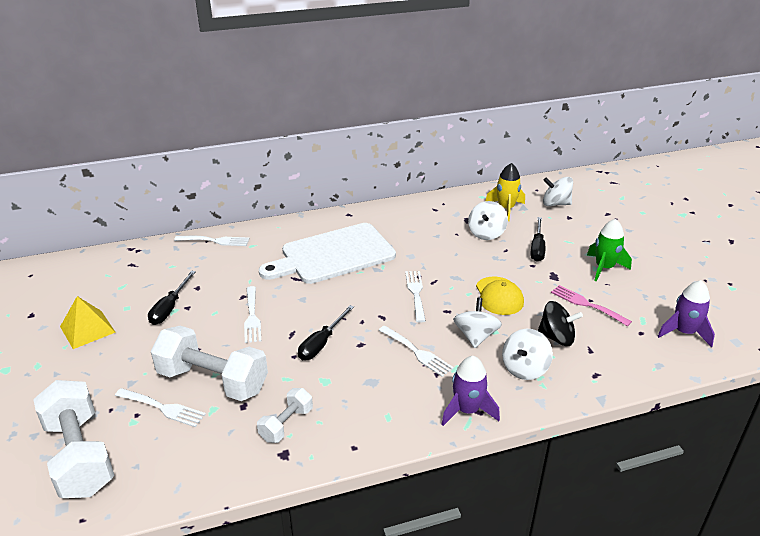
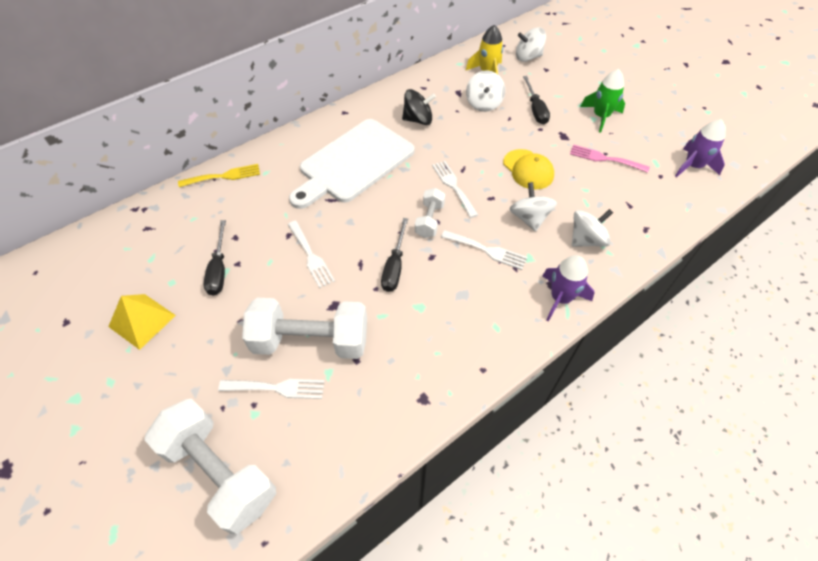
camera: 20 degrees left, 20 degrees up
(215, 241) = (224, 176): white fork -> yellow fork
(286, 424) = (408, 366): white dumbbell -> white dumbbell (429, 220)
(524, 368) = (586, 240): white spinning top -> white spinning top turned 135 degrees counterclockwise
(556, 337) = (597, 200): black spinning top -> black spinning top (418, 120)

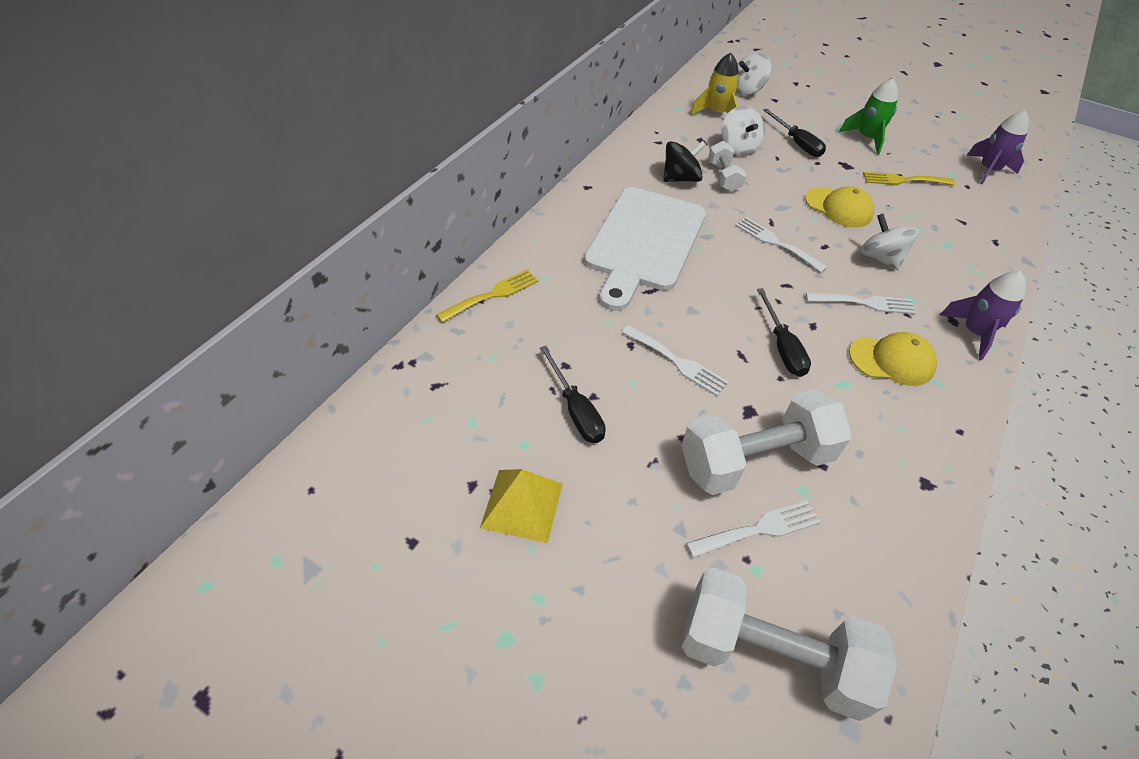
camera: 25 degrees left, 5 degrees down
(429, 220) = (780, 286): white dumbbell -> white dumbbell (723, 177)
(472, 300) = (891, 360): none -> yellow cap
(586, 240) = (951, 266): white spinning top -> none
(604, 159) = (903, 180): pink fork -> yellow fork

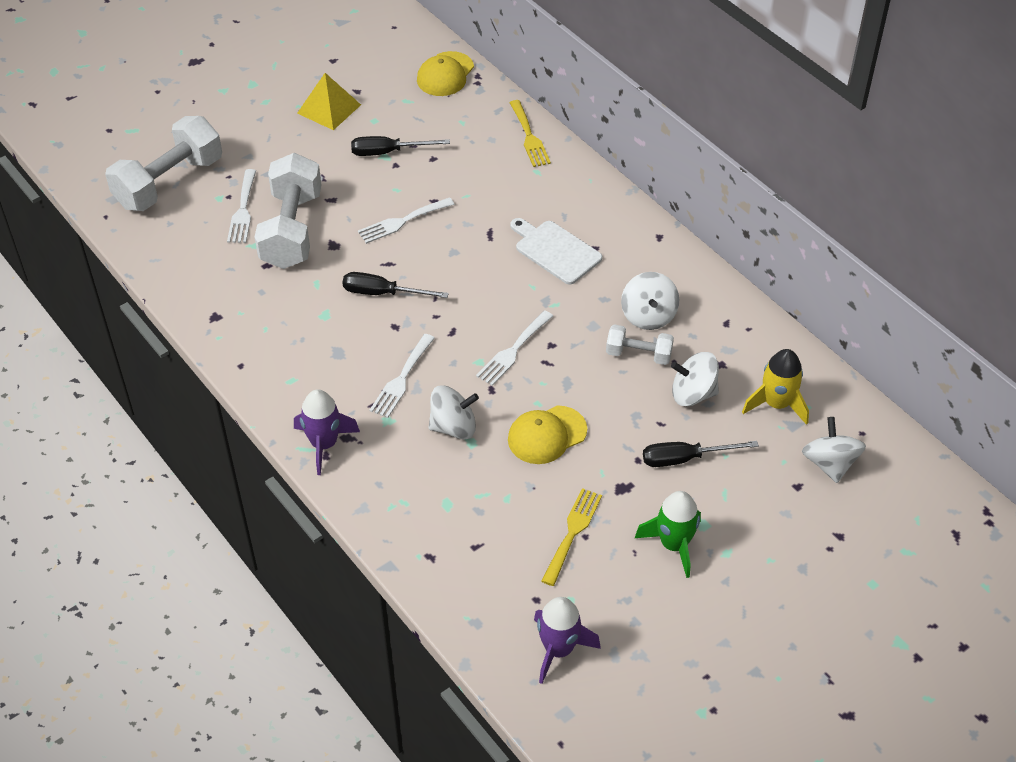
camera: 115 degrees right, 0 degrees up
(644, 242) = (555, 251): white cutting board -> white cutting board, size x0.56
(680, 178) = (648, 316): black spinning top -> white spinning top
(776, 243) = (513, 351): white fork -> white fork turned 150 degrees clockwise
(891, 360) = (329, 361): yellow cap -> yellow cap (445, 74)

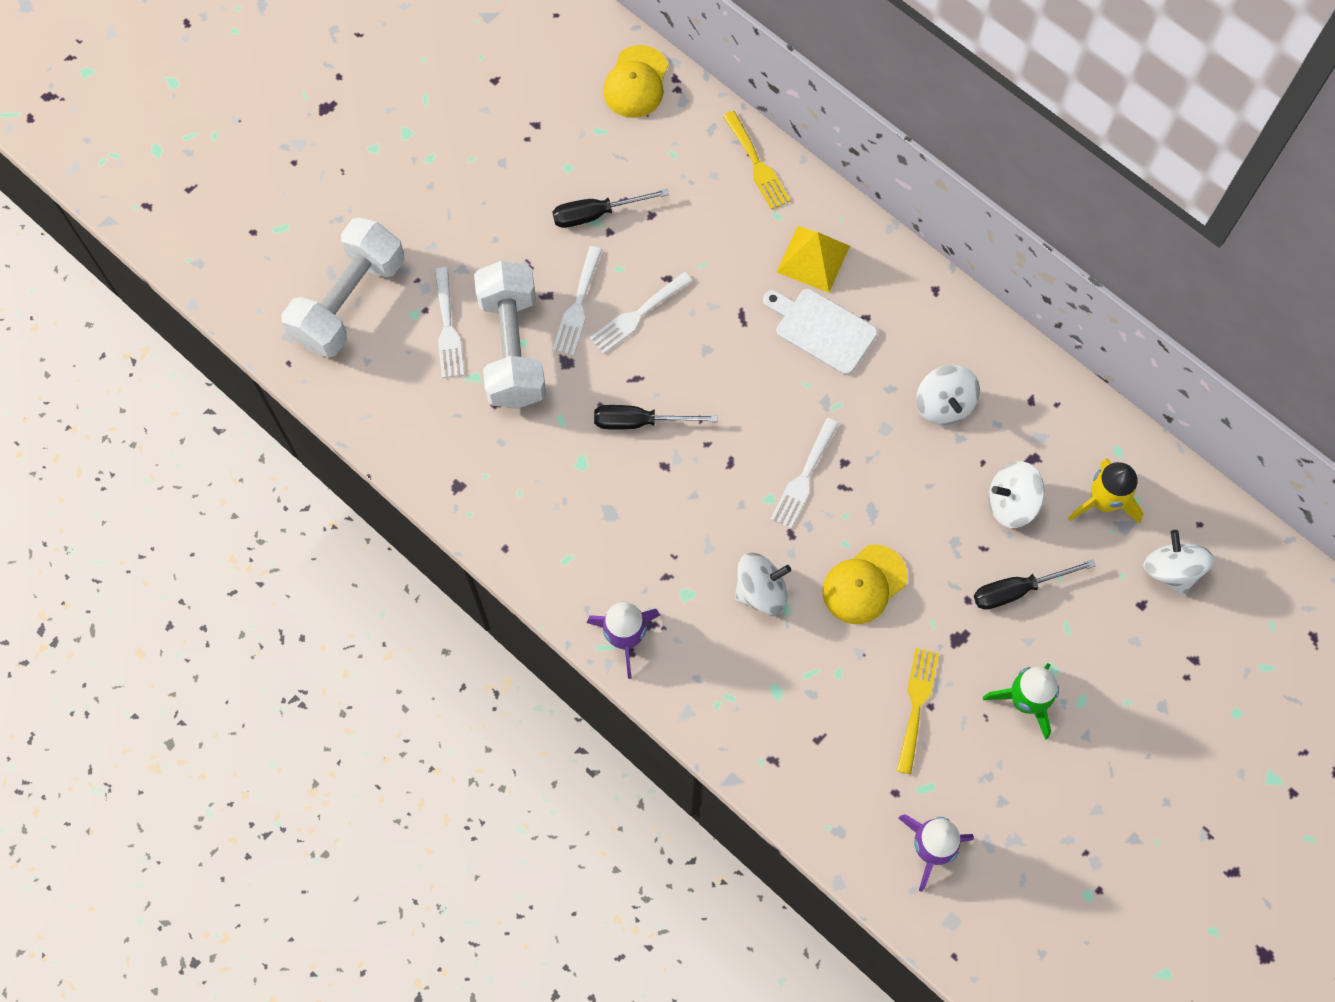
camera: 10 degrees left, 20 degrees up
(329, 109) = (509, 158): yellow pyramid -> yellow pyramid (813, 259)
(401, 379) = (689, 537): white fork -> white fork (578, 306)
(638, 354) = (943, 460): white dumbbell -> none

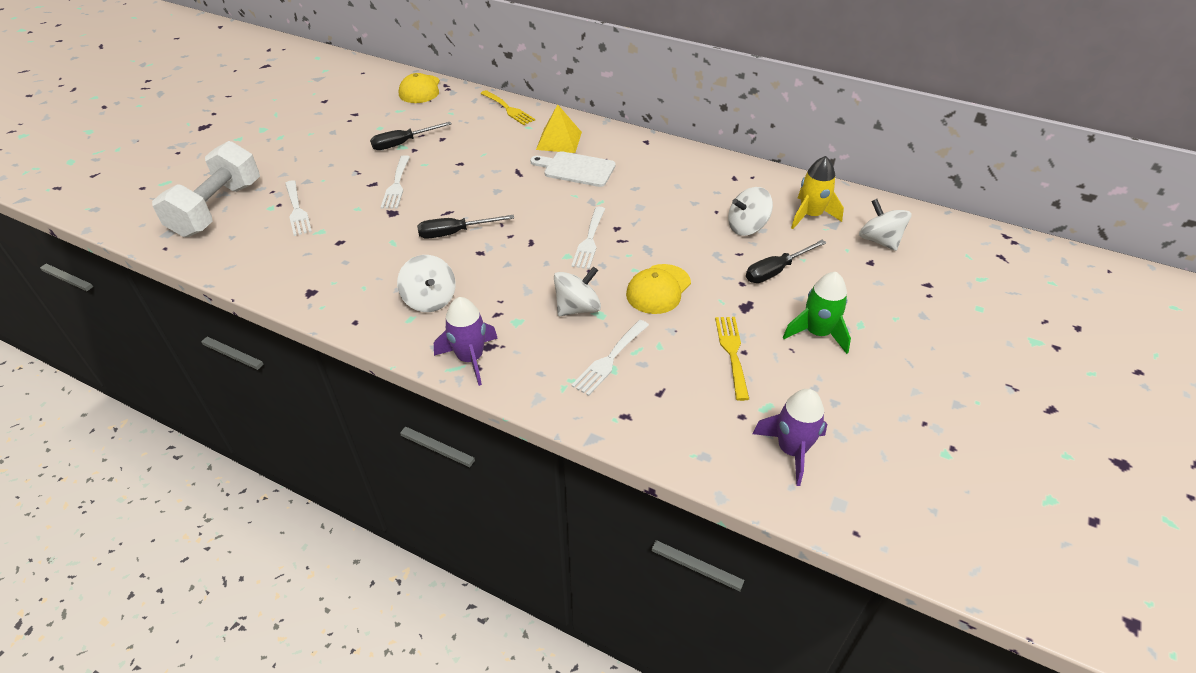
camera: 15 degrees left, 25 degrees down
(512, 348) = (349, 212): white dumbbell -> none
(637, 315) = (442, 182): white fork -> white fork (609, 359)
(944, 404) = (675, 189): white spinning top -> white spinning top (430, 300)

